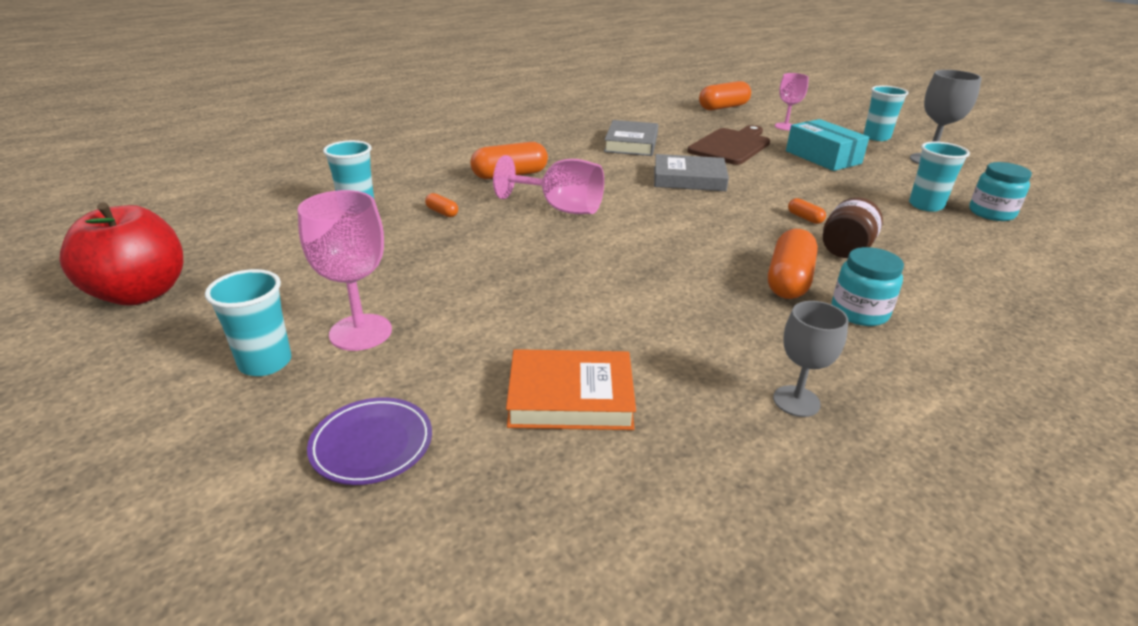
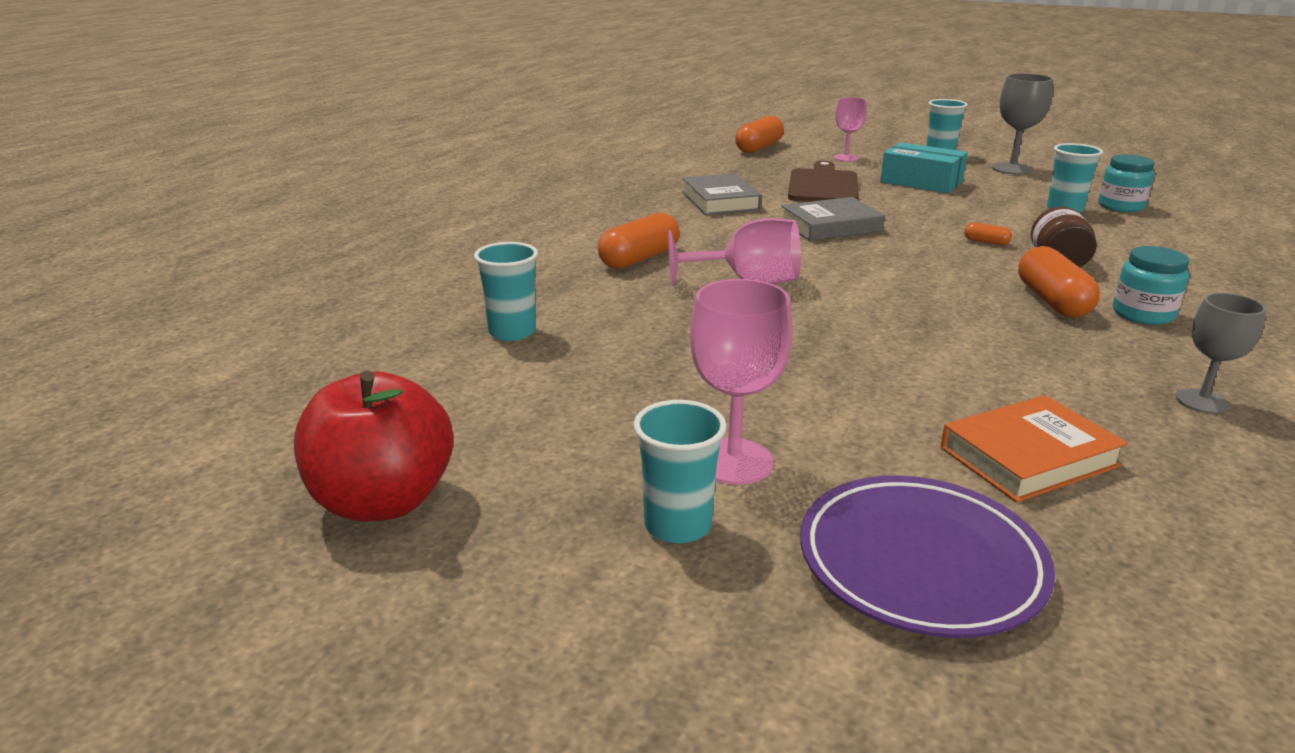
camera: 25 degrees left, 5 degrees down
(372, 445) = (920, 563): purple plate -> purple plate, size x1.65
(442, 212) = (625, 315): orange capsule -> none

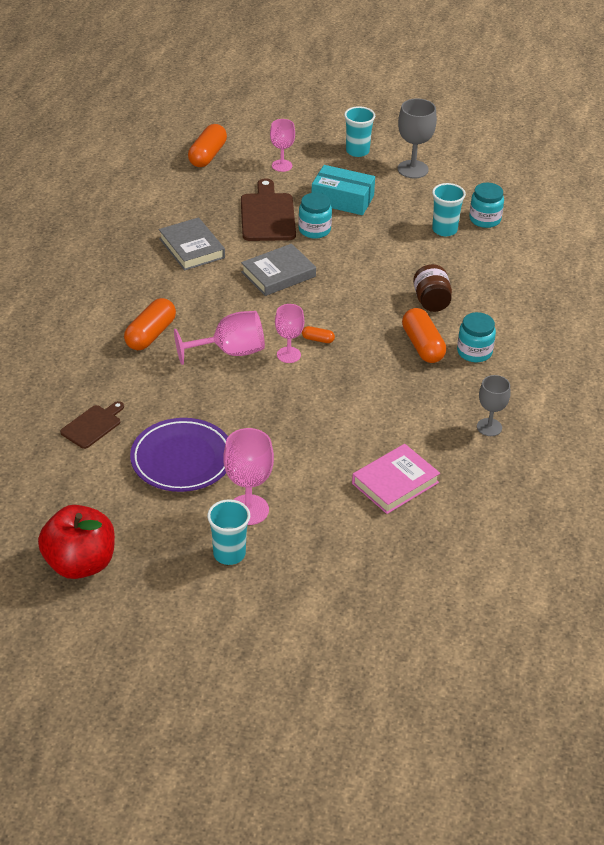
camera: 15 degrees left, 15 degrees up
(512, 332) = (93, 425): turquoise cup -> brown cutting board
(836, 292) = (288, 355): none -> pink goblet
(883, 199) = (314, 230): none -> turquoise jar
(920, 563) = (342, 556): purple plate -> purple plate (182, 459)
(986, 242) = (386, 281): orange capsule -> orange capsule (318, 339)
(1028, 457) = (395, 483): orange book -> pink book

